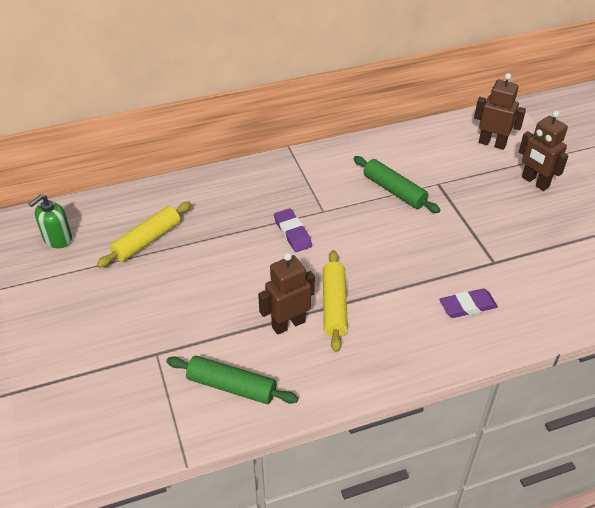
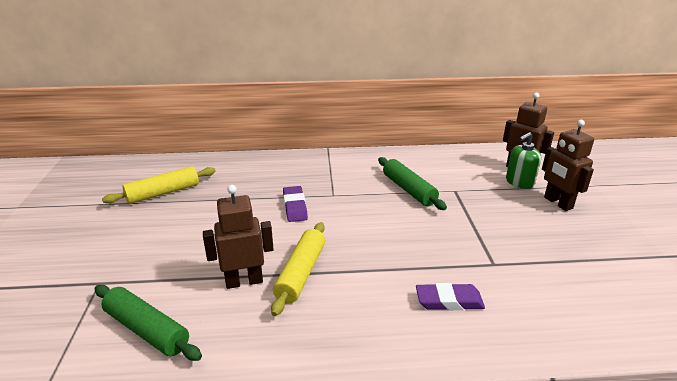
camera: 15 degrees right, 15 degrees down
(57, 239) = (93, 181): green soap dispenser -> green soap dispenser (519, 182)

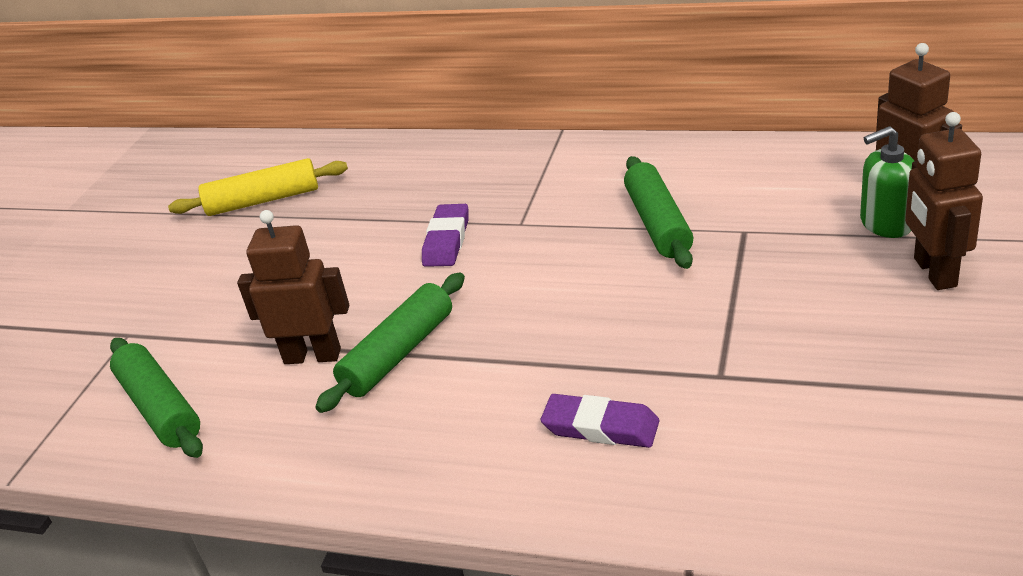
camera: 25 degrees right, 5 degrees up
(301, 273) = (398, 353): yellow rolling pin -> green rolling pin

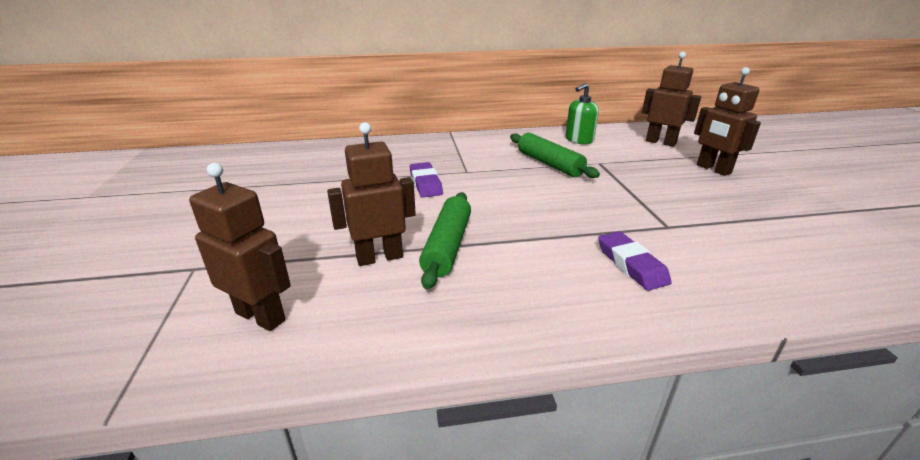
camera: 30 degrees left, 5 degrees down
(160, 408) = (261, 316): green rolling pin -> brown robot
(263, 200) = (268, 176): yellow rolling pin -> none
(600, 427) = (631, 264): purple eraser -> purple eraser turned 75 degrees clockwise
(886, 223) = (665, 153): green soap dispenser -> green soap dispenser (579, 140)

